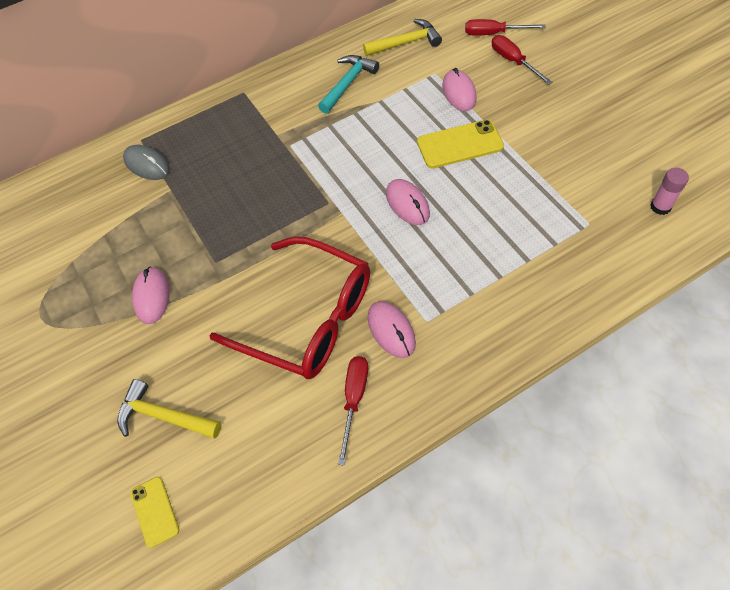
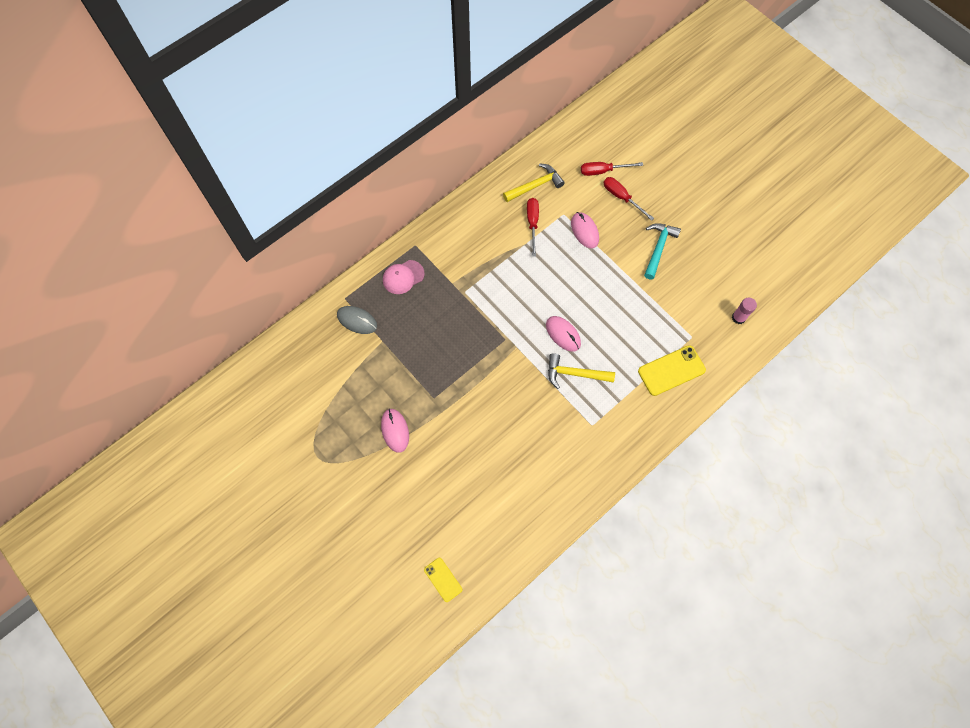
camera: 15 degrees left, 10 degrees up
(164, 416) = (430, 516): yellow hammer -> yellow hammer (575, 373)
(218, 123) = (403, 277): none -> pink cap
(308, 319) = (511, 433): red glasses -> none
(348, 84) = (497, 230): turquoise hammer -> turquoise hammer (658, 248)
(354, 399) = (554, 487): red screwdriver -> red screwdriver (532, 223)
(391, 330) = (569, 435): pink mouse -> none
(460, 144) = (592, 279): yellow phone -> yellow phone (671, 370)

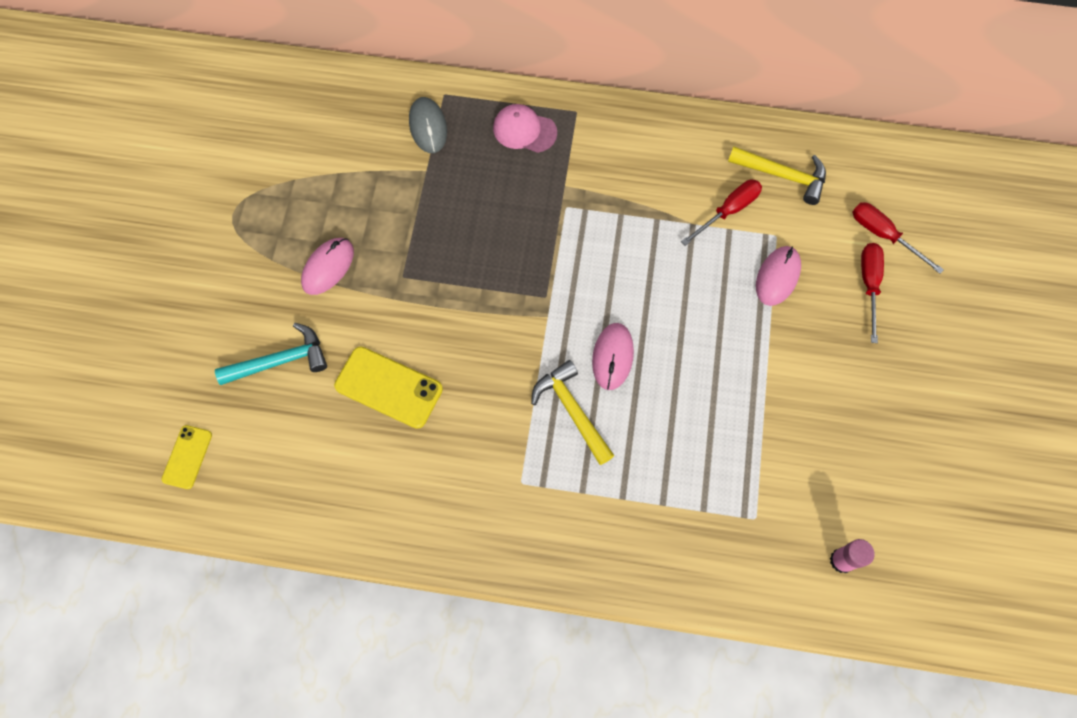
camera: 50 degrees right, 0 degrees up
(658, 248) = (841, 383): turquoise hammer -> turquoise hammer (280, 361)
(671, 370) = (683, 527): yellow phone -> yellow phone (388, 387)

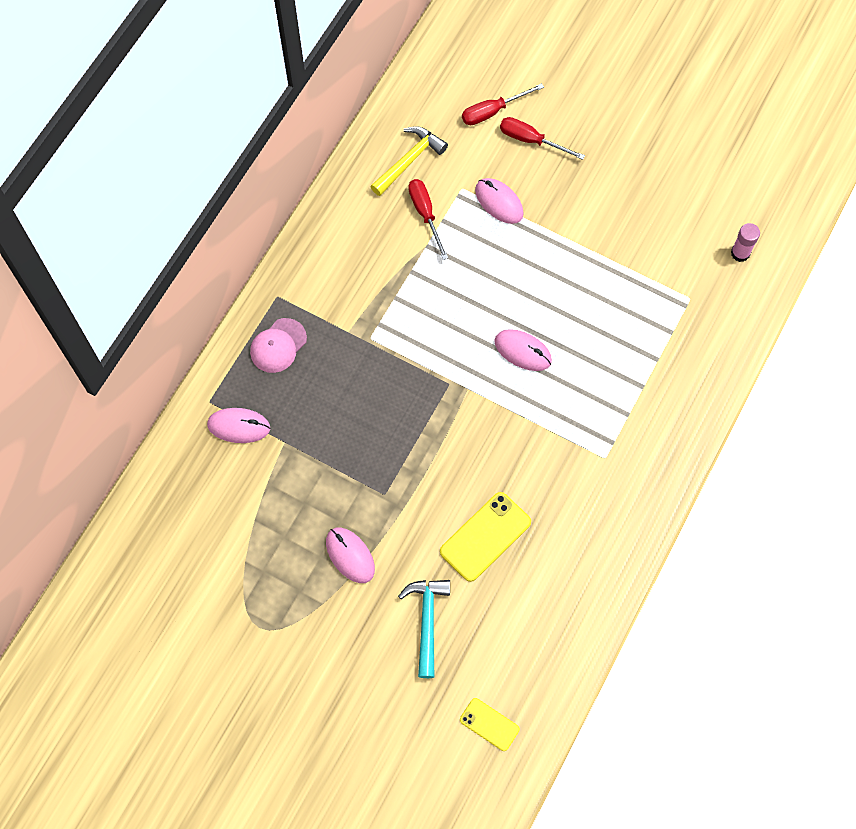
camera: 70 degrees left, 0 degrees up
(428, 127) = (239, 426): grey mouse -> pink mouse
(572, 411) = (558, 398): yellow hammer -> none

